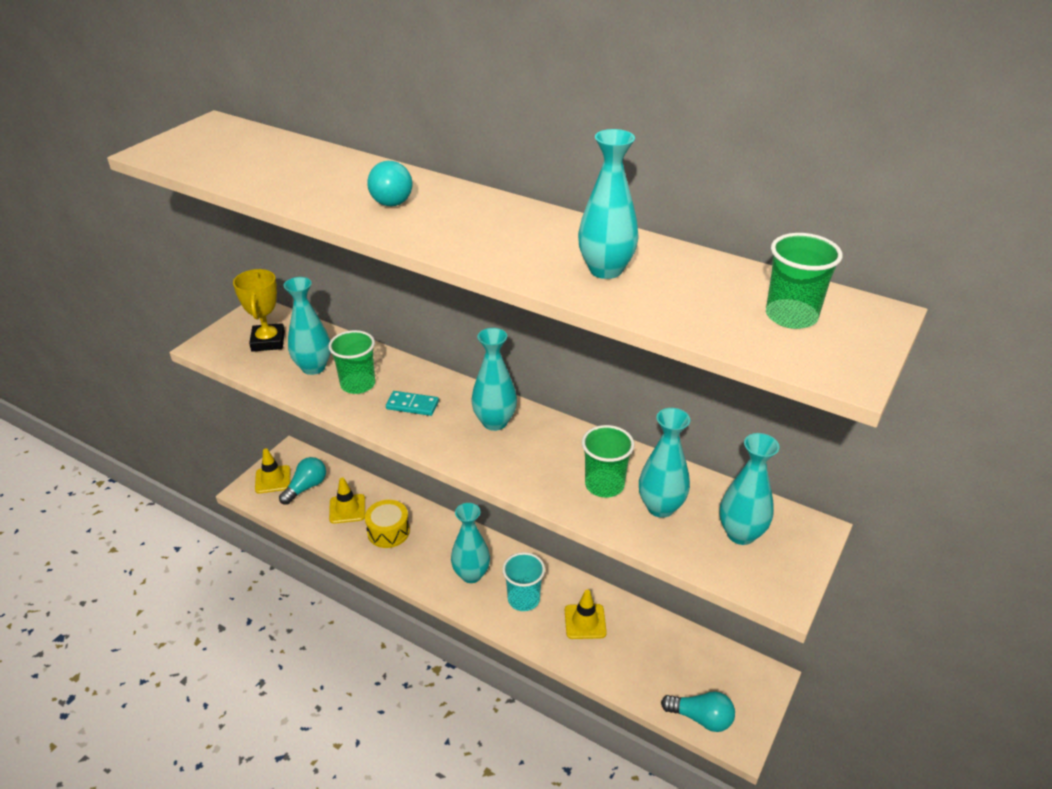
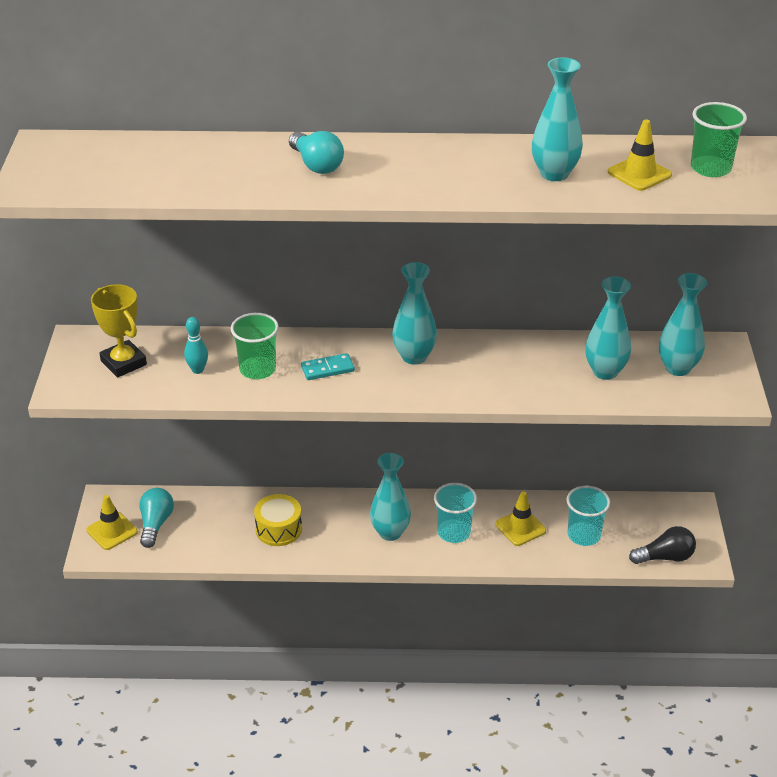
camera: 30 degrees left, 0 degrees up
(313, 367) = (197, 370): turquoise vase -> turquoise bowling pin
(347, 509) = (218, 526): yellow traffic cone -> yellow traffic cone (639, 174)
(604, 485) = (548, 372): green cup -> none
(637, 657) = (584, 535): none -> turquoise cup
(701, 718) = (665, 557): turquoise light bulb -> black light bulb

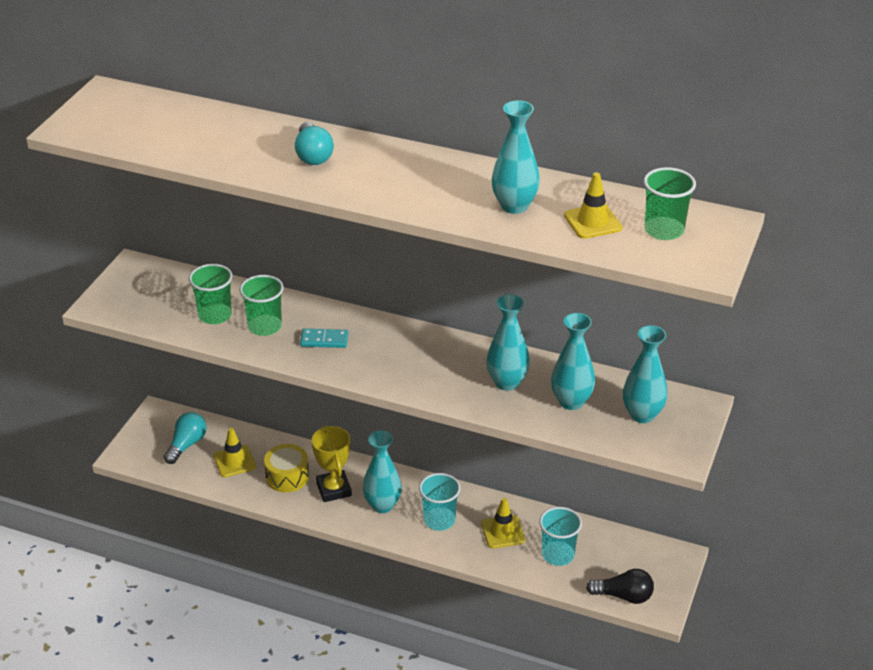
camera: 20 degrees right, 0 degrees up
(112, 531) = (148, 441): yellow traffic cone -> yellow traffic cone (234, 461)
(123, 363) = (158, 295): yellow trophy -> yellow trophy (333, 489)
(197, 370) = (215, 315): turquoise bowling pin -> green cup
(414, 357) = (406, 347): turquoise vase -> turquoise vase (507, 382)

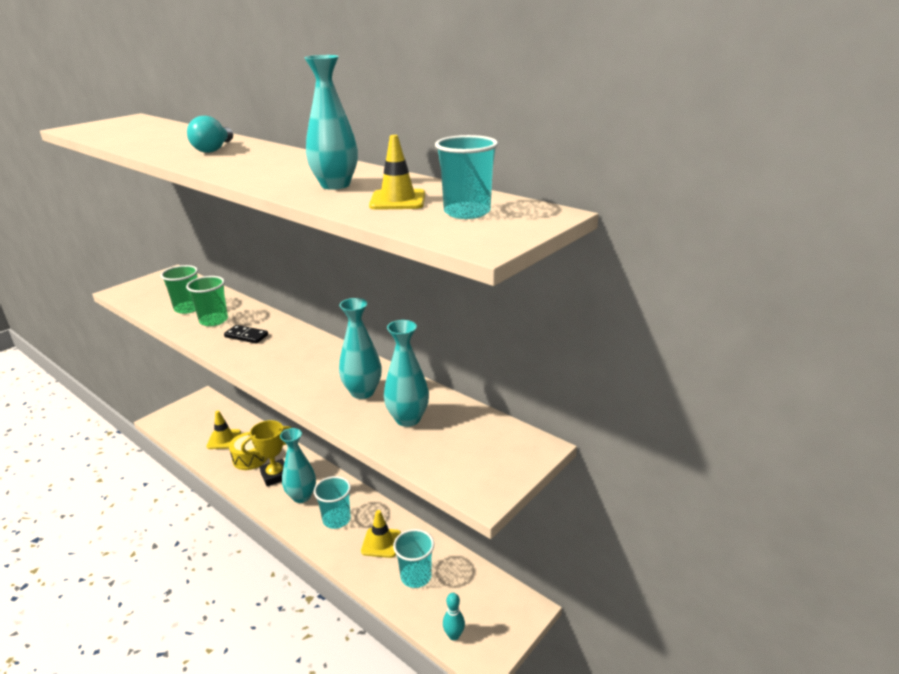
camera: 20 degrees right, 10 degrees down
(186, 445) = (203, 421): turquoise light bulb -> none
(324, 340) = (246, 336): turquoise domino -> black domino
(333, 489) = (275, 475): yellow trophy -> yellow trophy turned 60 degrees clockwise
(623, 596) = (454, 635): black light bulb -> turquoise bowling pin
(642, 415) = (468, 444): turquoise vase -> none
(664, 230) = (467, 212): green cup -> turquoise cup

